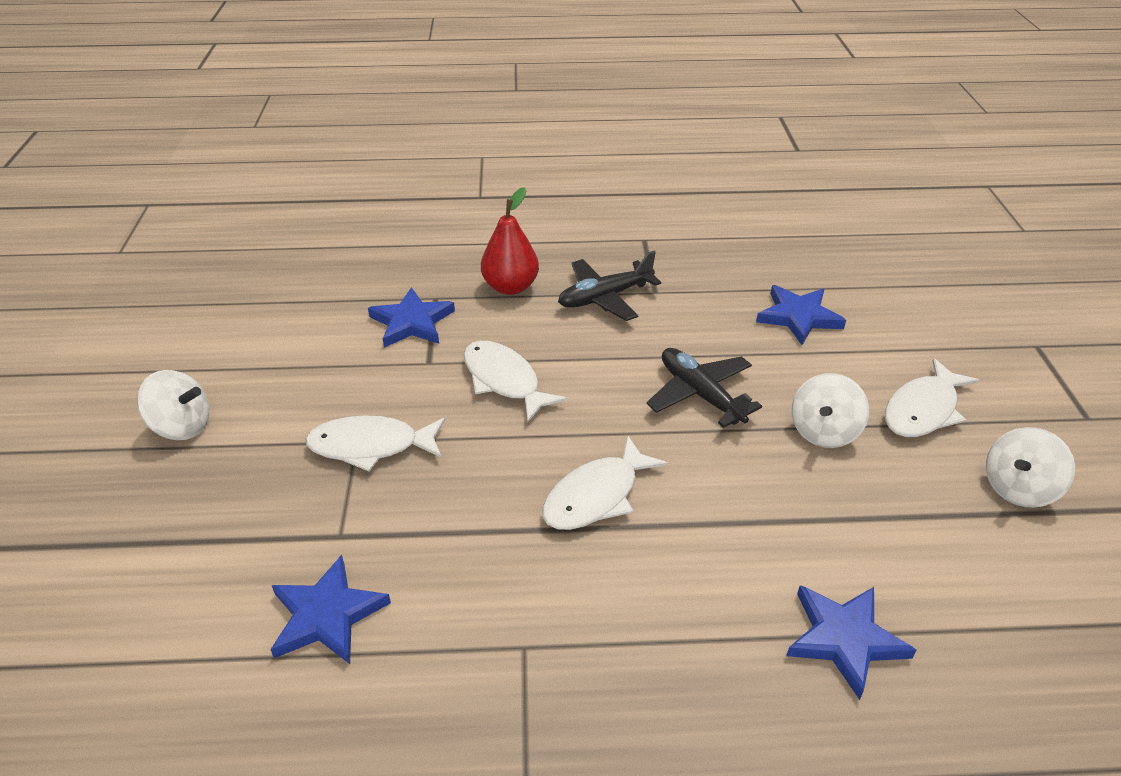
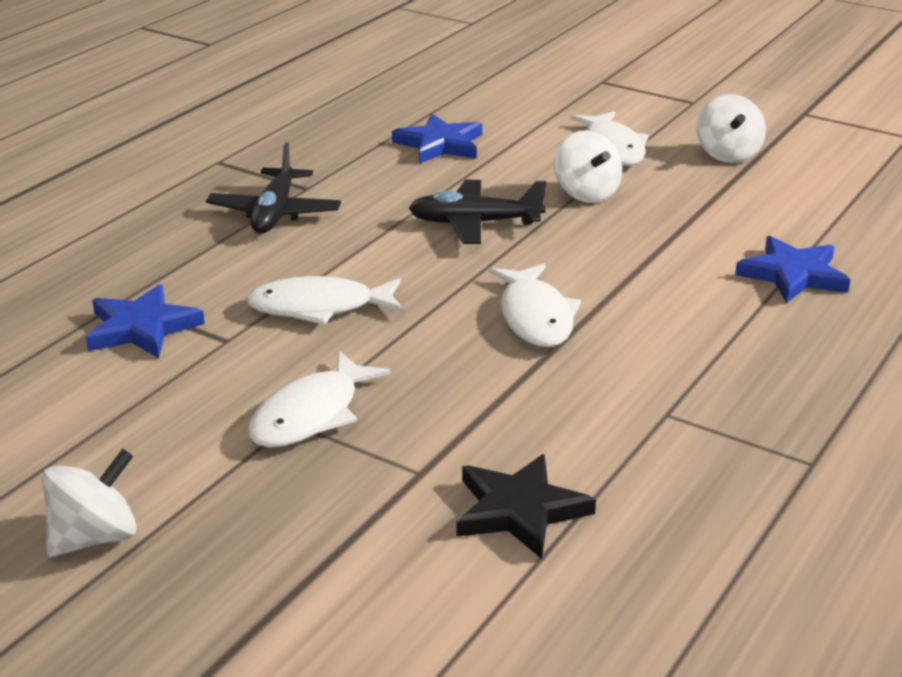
camera: 55 degrees left, 10 degrees down
(327, 615) = (519, 510): blue star -> black star
(510, 287) = (176, 253): red pear -> none

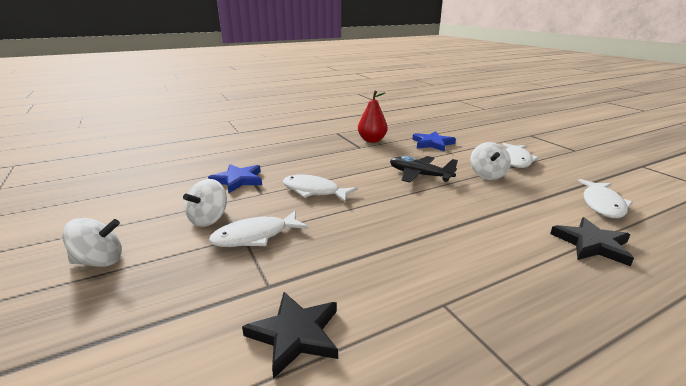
camera: 30 degrees right, 5 degrees down
(274, 213) = (337, 153): black plane -> none
(313, 164) = (372, 140): none -> red pear
(535, 317) = (411, 223): white fish -> white fish (602, 204)
(727, 154) = (582, 175): white spinning top -> white spinning top (209, 219)
(793, 275) = (592, 244): blue star -> black star

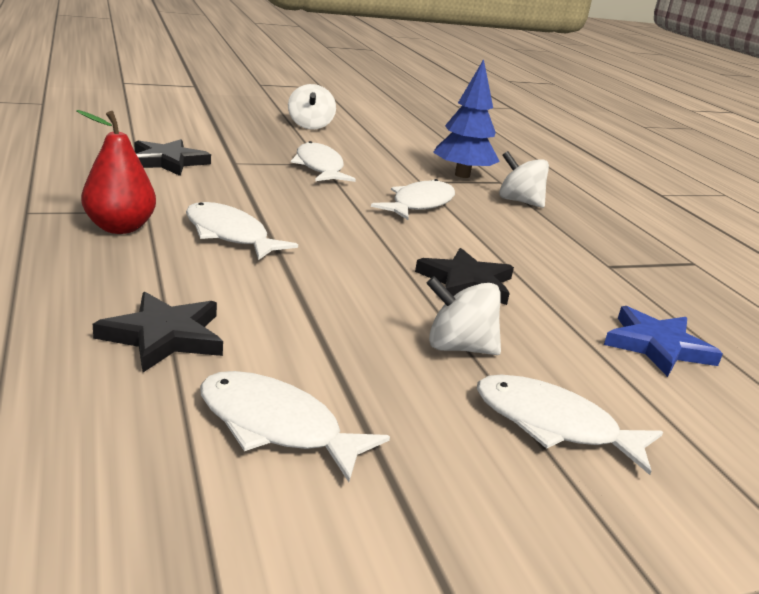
camera: 95 degrees right, 0 degrees up
(209, 219) = (364, 156): white spinning top -> white spinning top (519, 201)
(238, 180) = (462, 175): blue star -> blue tree
(372, 140) = (656, 284): red pear -> red pear (120, 228)
(419, 175) = (466, 282): black plane -> black star
(444, 251) = (229, 235): none -> white fish

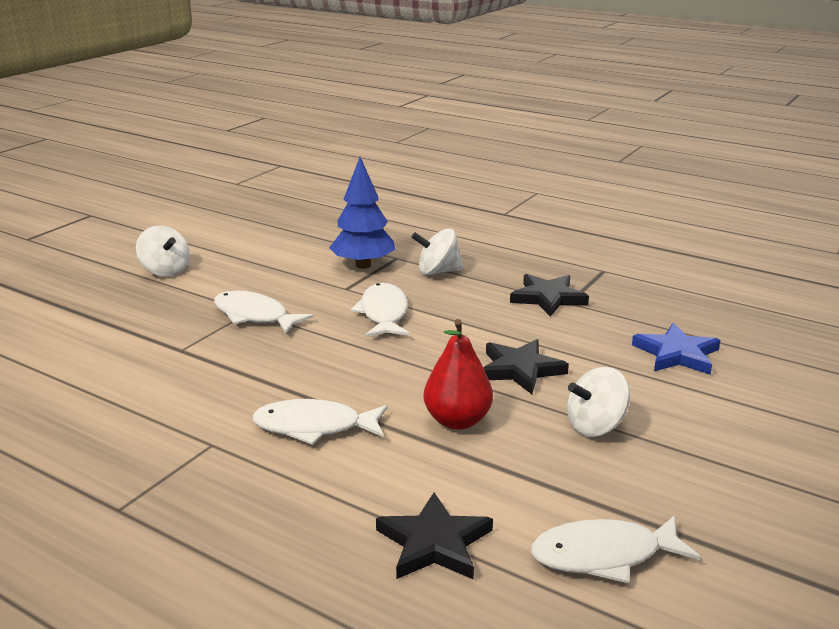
camera: 35 degrees left, 0 degrees up
(120, 228) = (225, 474): red pear -> red pear (457, 421)
(168, 161) = (126, 381): black star -> black star (548, 298)
(553, 425) = (713, 448): white fish -> none

